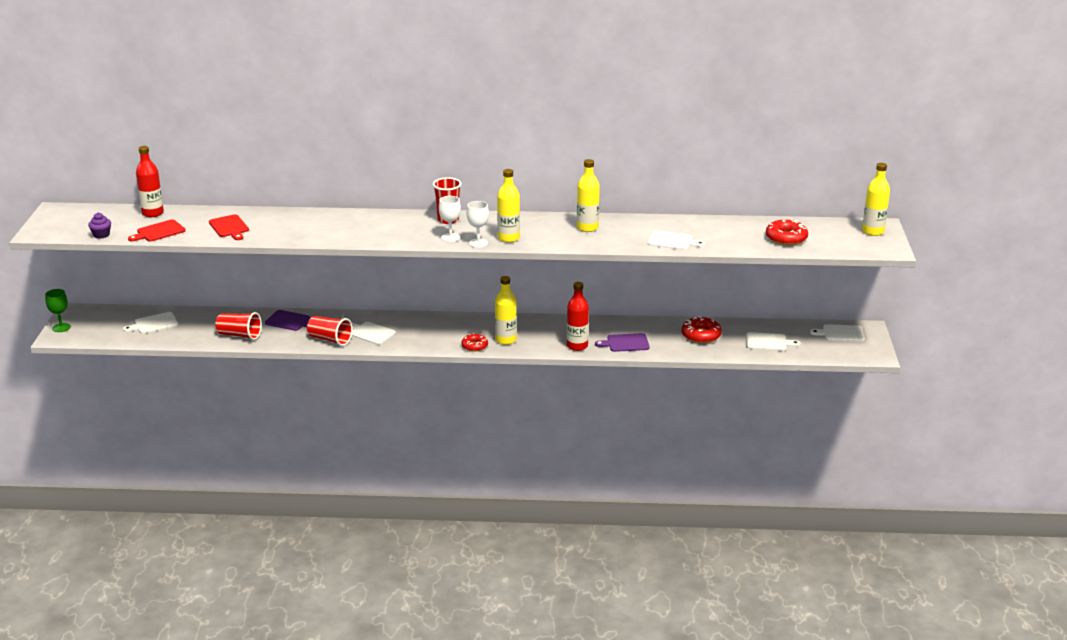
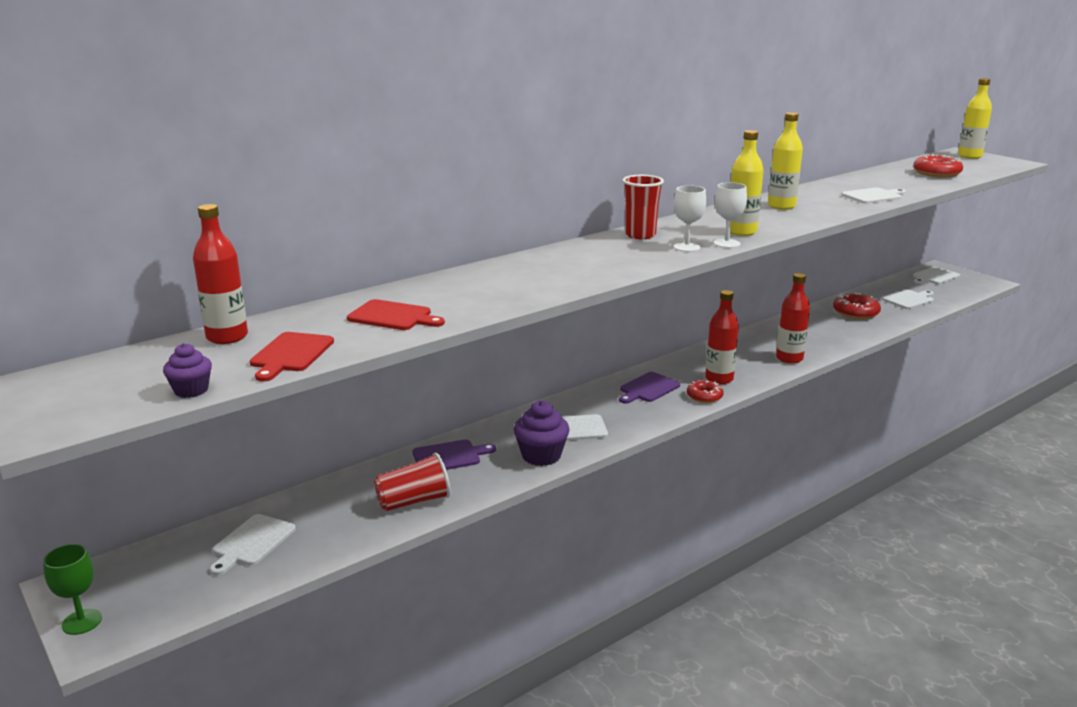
camera: 40 degrees left, 5 degrees down
(330, 340) = (541, 456): red cup -> purple cupcake
(506, 340) = (719, 379): yellow bottle -> red bottle
(625, 343) = (819, 340): purple cutting board -> purple cutting board (648, 388)

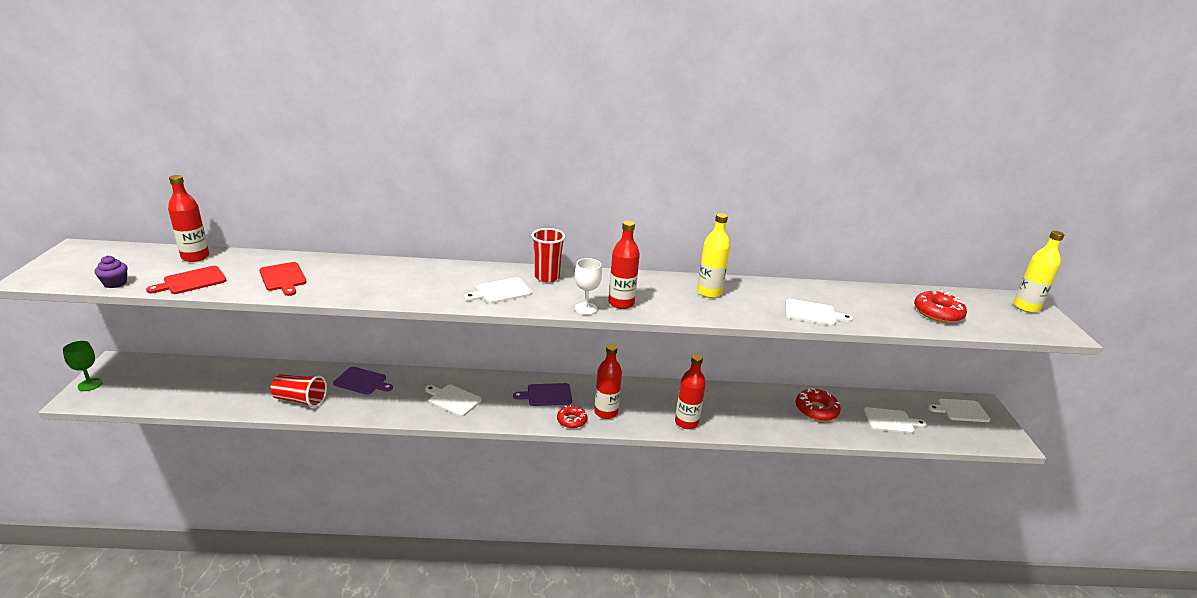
camera: 35 degrees right, 5 degrees up
(252, 542) = (203, 381): white cutting board -> white cutting board (501, 291)
(541, 456) = (405, 408): purple cupcake -> none
(686, 247) = (551, 300): white goblet -> none
(741, 232) = (621, 303): yellow bottle -> red bottle

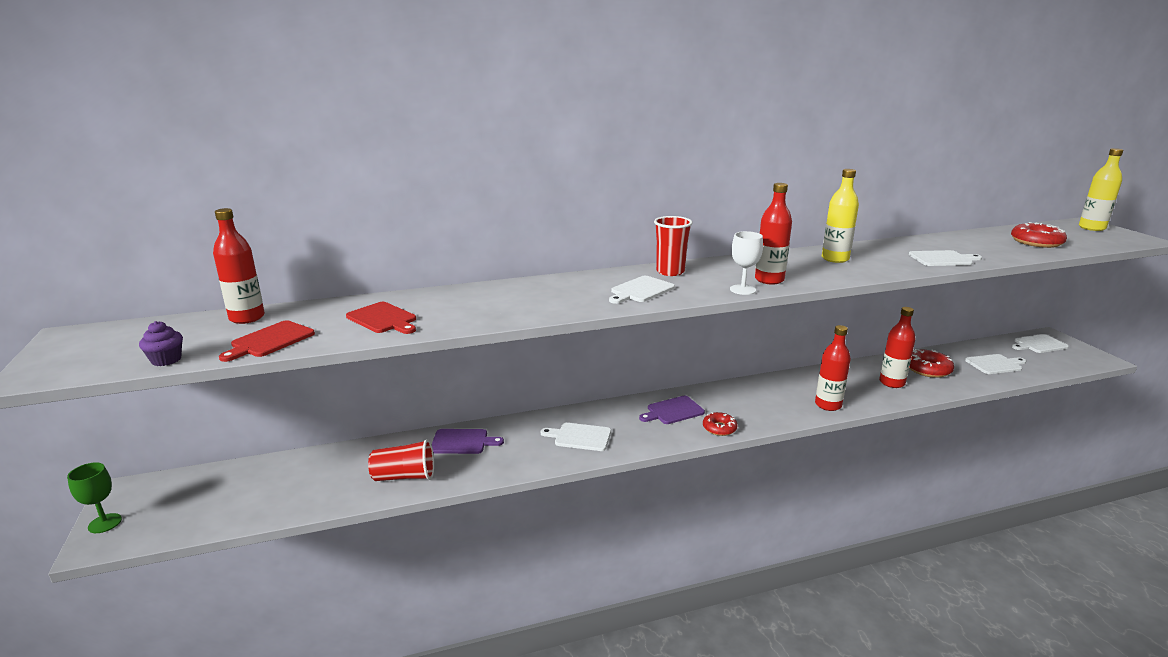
camera: 15 degrees left, 5 degrees down
(606, 412) = (745, 413): red bottle -> red bottle (891, 383)

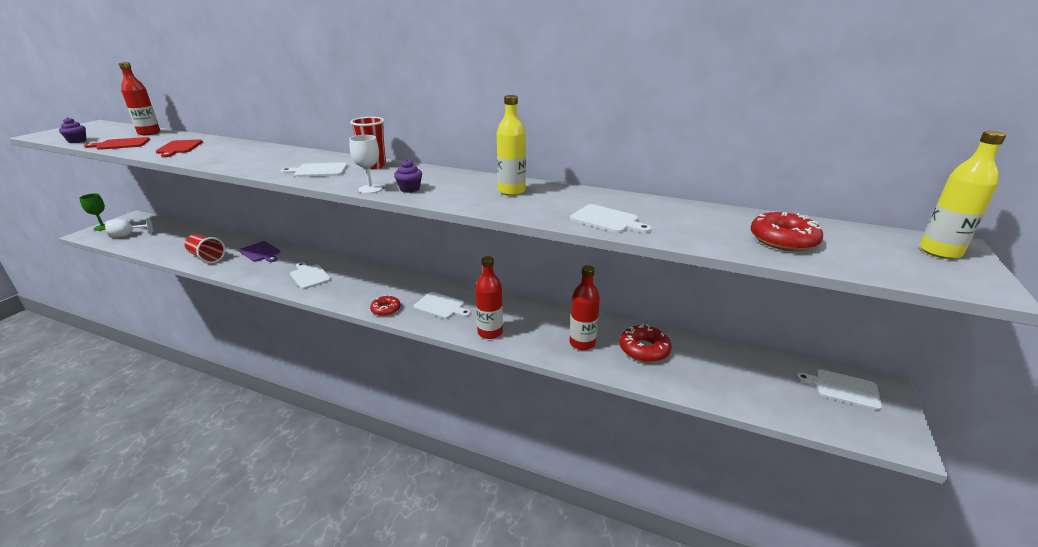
camera: 40 degrees right, 5 degrees up
(191, 511) = (127, 235): none -> white goblet
(673, 411) = (386, 286): purple cutting board -> none
(769, 280) = (409, 189): red bottle -> purple cupcake
(995, 364) = (731, 379): white cutting board -> white cutting board (441, 306)

